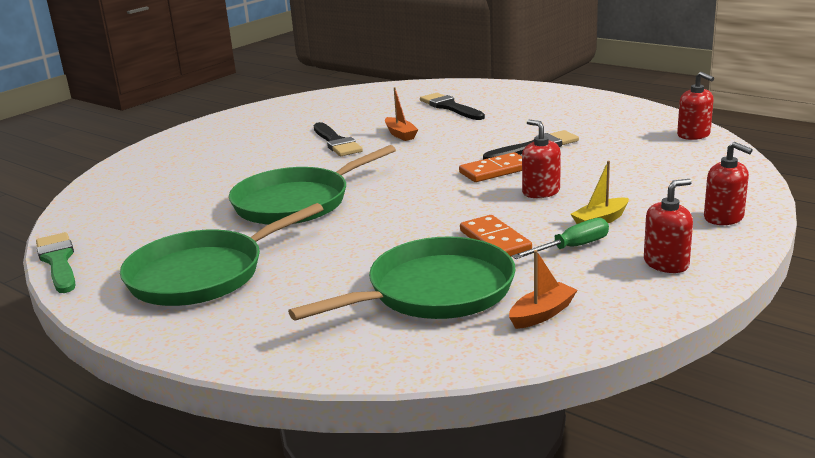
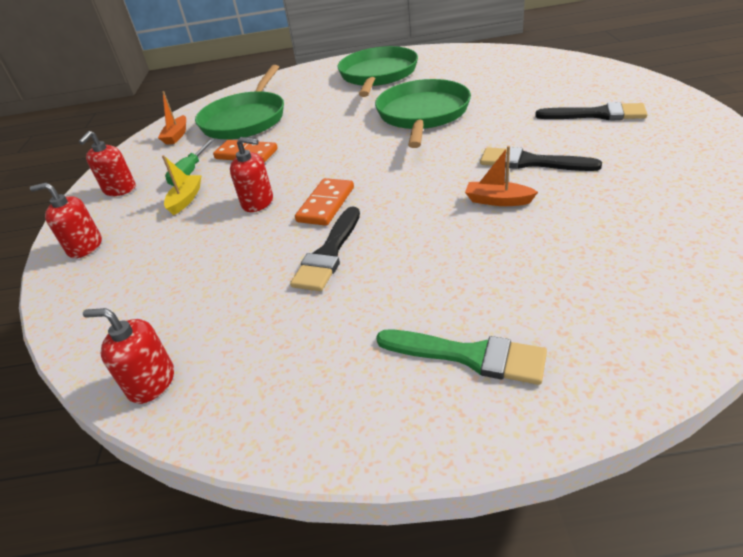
camera: 140 degrees right, 15 degrees up
(58, 261) = (462, 48): green brush -> green brush (469, 356)
(450, 107) = (549, 276): black brush -> black brush (596, 114)

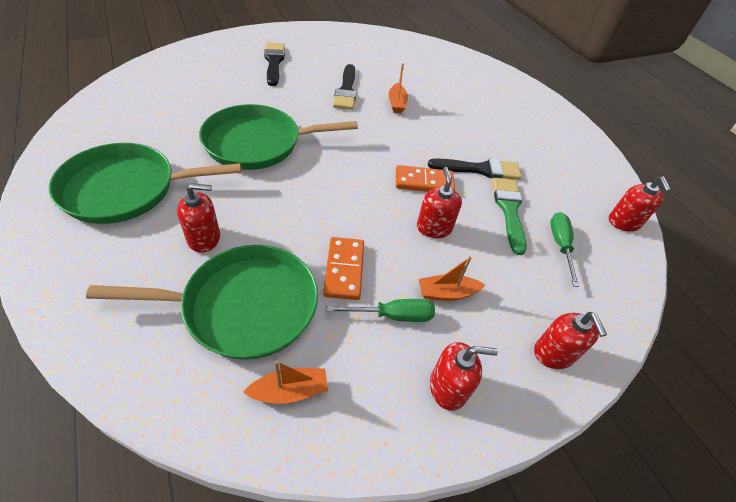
camera: 120 degrees left, 10 degrees up
(171, 291) = (560, 245): none -> green screwdriver
(186, 199) = (447, 293): yellow boat -> orange boat
(313, 103) = (204, 238): none -> red soap dispenser
(469, 356) = (525, 112): green brush -> green brush (509, 210)

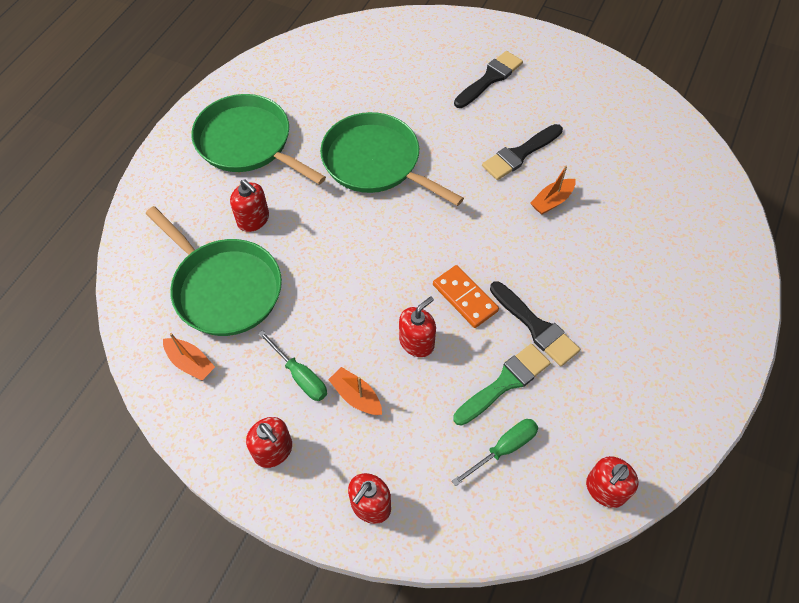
camera: 55 degrees right, 10 degrees up
(344, 270) = (310, 317): orange domino -> none

